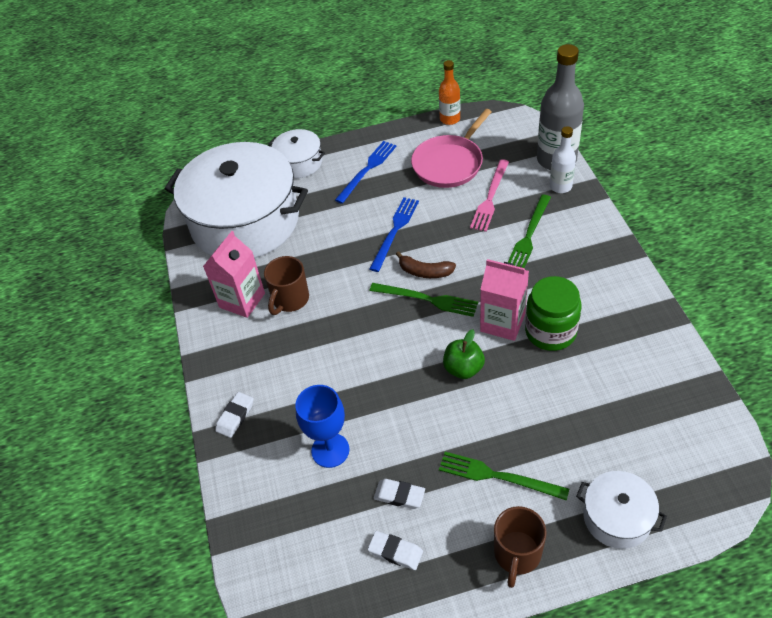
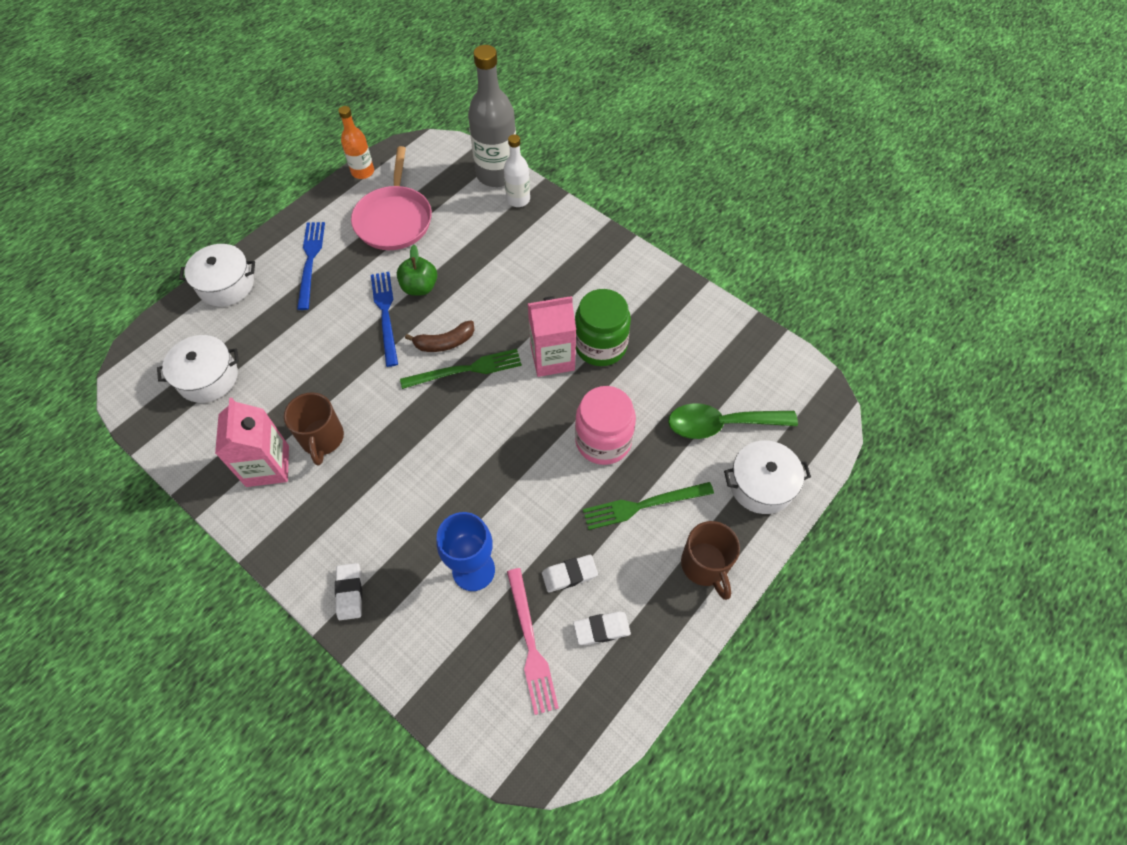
camera: 40 degrees left, 10 degrees up
(245, 221) = (208, 377): white pot -> white pot, size x0.45
(463, 368) = (546, 421): green apple -> green apple (419, 287)
(490, 198) = (459, 238): pink fork -> pink fork (531, 644)
(499, 408) = (603, 441): none -> pink jar
(529, 235) = (520, 260): green fork -> none
(614, 448) = (720, 424): none -> green spoon

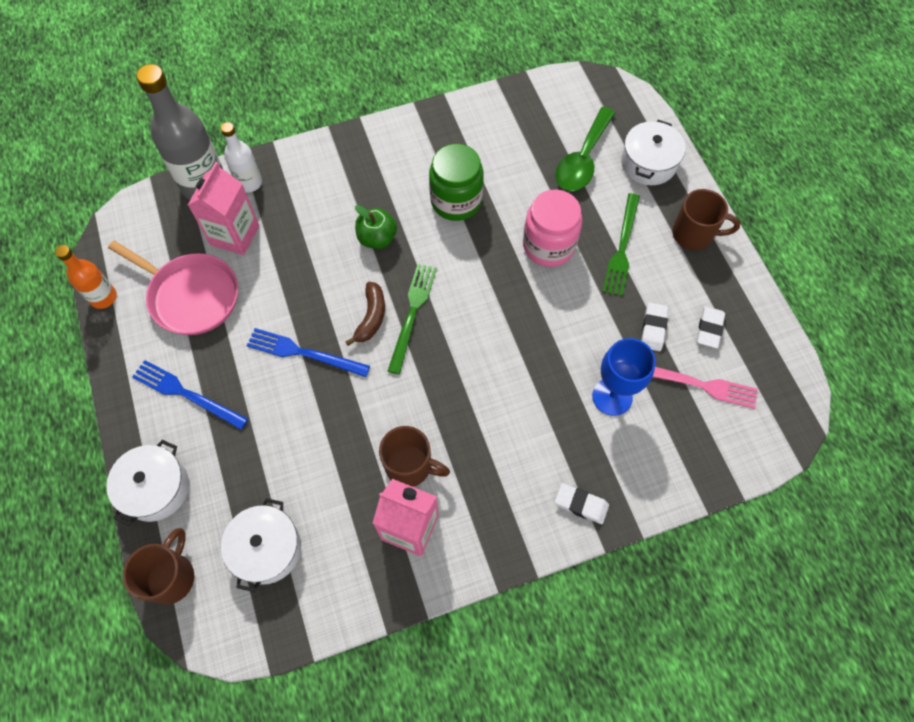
camera: 60 degrees left, 5 degrees up
(162, 331) = (171, 576): none -> brown mug
(419, 287) = (292, 310): green apple -> green apple (377, 238)
(552, 358) = (444, 242): pink carton -> pink carton (235, 235)

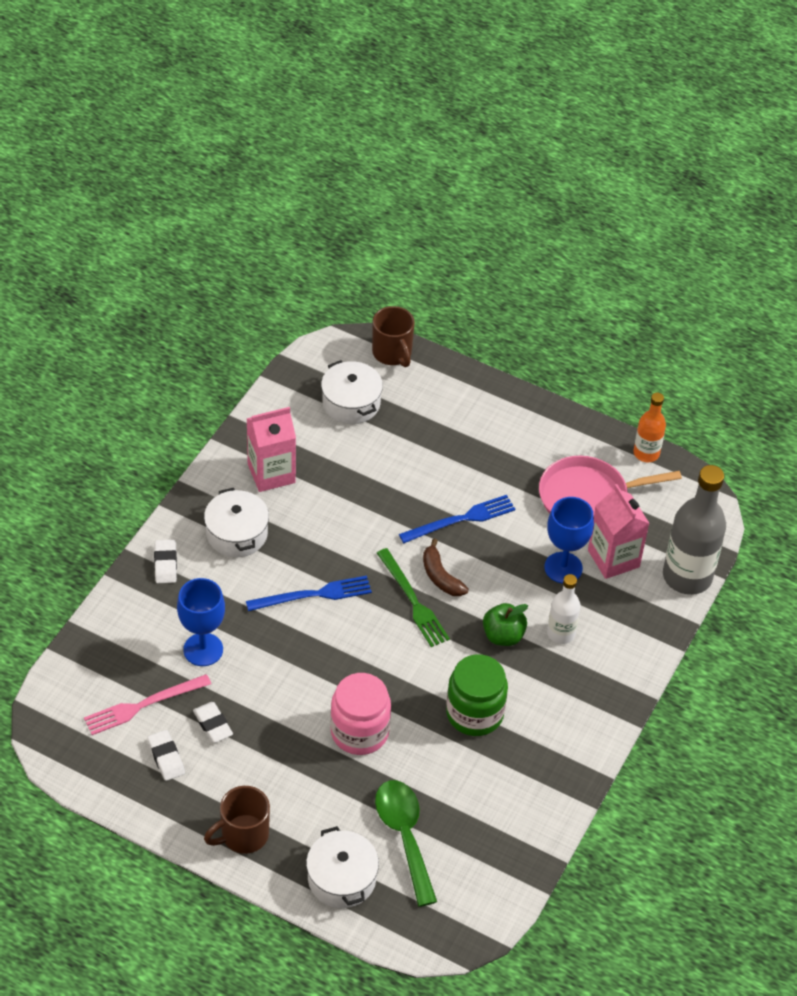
camera: 135 degrees right, 15 degrees down
(156, 488) = (459, 383): white pot -> white pot (237, 534)
(186, 394) = (509, 441): blue fork -> blue fork (313, 595)
(249, 183) = (655, 604): white bottle -> white bottle (561, 633)
(277, 255) = (563, 568): none -> blue goblet
(410, 466) = (308, 506): brown mug -> none
(581, 504) = (165, 564): white eraser -> white eraser turned 75 degrees counterclockwise
(622, 248) = (296, 776): green fork -> none

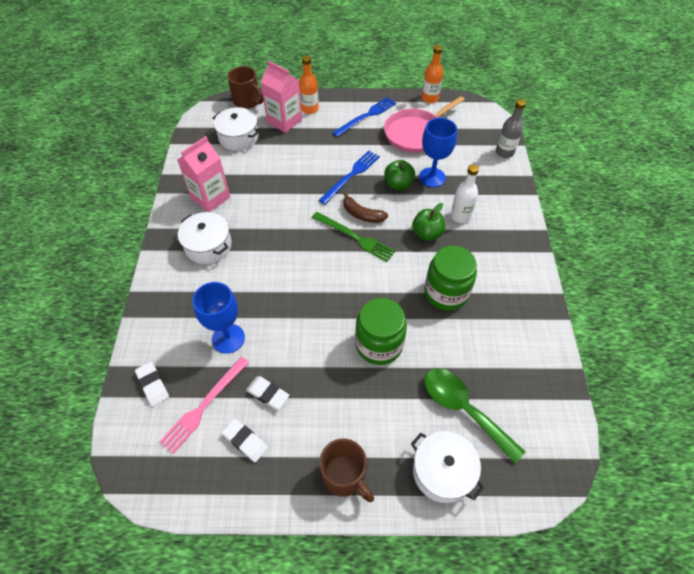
camera: 25 degrees left, 5 degrees up
(165, 564) = (166, 289): white eraser -> white eraser (153, 385)
(243, 835) = (344, 476): brown mug -> brown mug turned 75 degrees counterclockwise
(313, 595) = (286, 263): blue fork -> blue fork (366, 116)
(359, 732) = (379, 344): pink jar -> green jar
(469, 400) = (310, 109): none -> orange bottle
(512, 558) = (398, 184): none -> green apple
(613, 558) = (456, 160): pink carton -> pink carton (284, 121)
(687, 576) = (504, 152): grey bottle -> grey bottle, size x0.55

